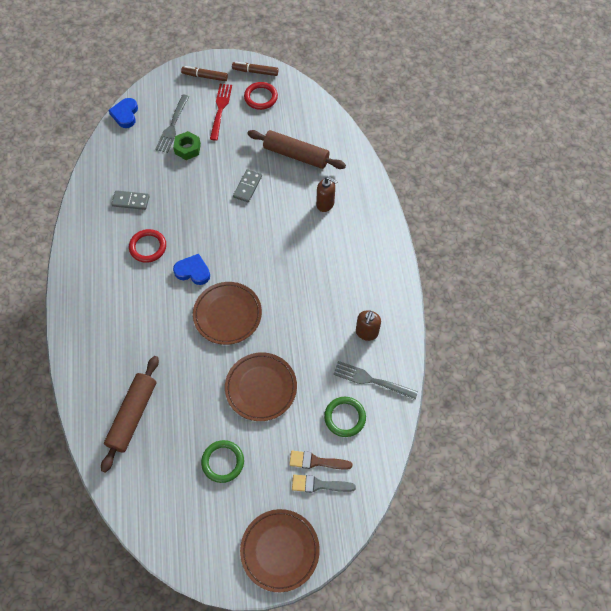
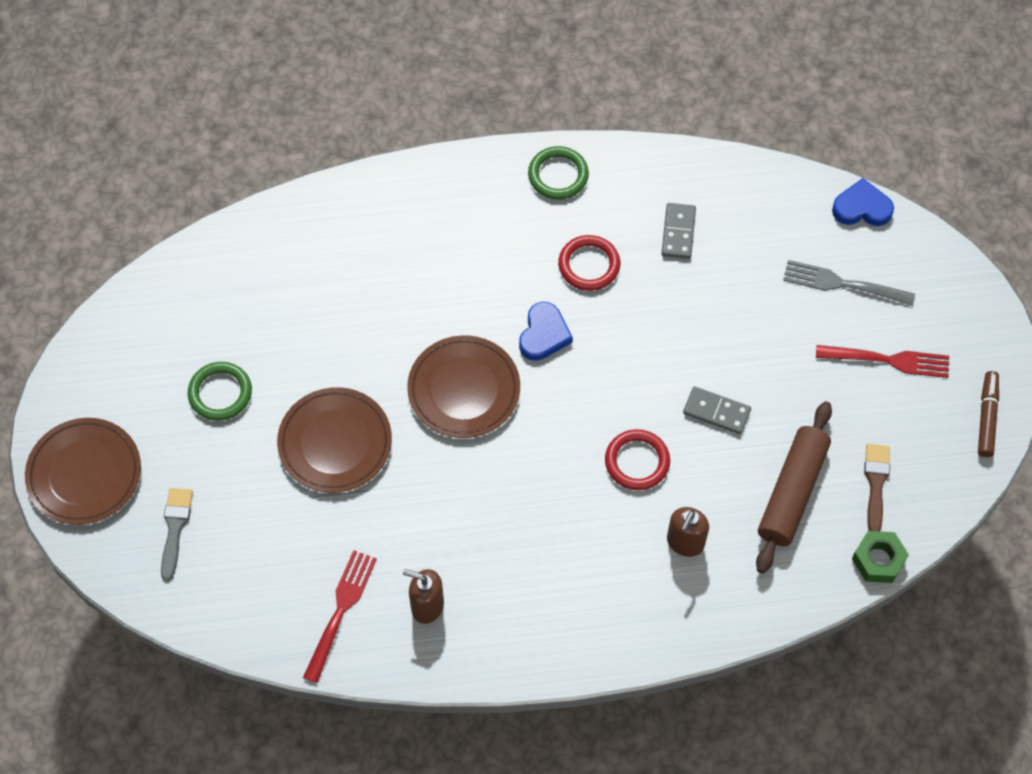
camera: 90 degrees right, 0 degrees up
(133, 415) = (300, 268): brown rolling pin -> none
(187, 148) = (794, 311): green nut -> green nut (878, 560)
(205, 76) = (964, 330): brown marker -> none
(261, 97) = (923, 428): red ring -> red ring (637, 461)
(316, 461) = (211, 524): brown brush -> brown brush (876, 483)
(345, 417) = (279, 567): green ring -> green ring (558, 175)
(372, 380) = (340, 612): grey fork -> red fork

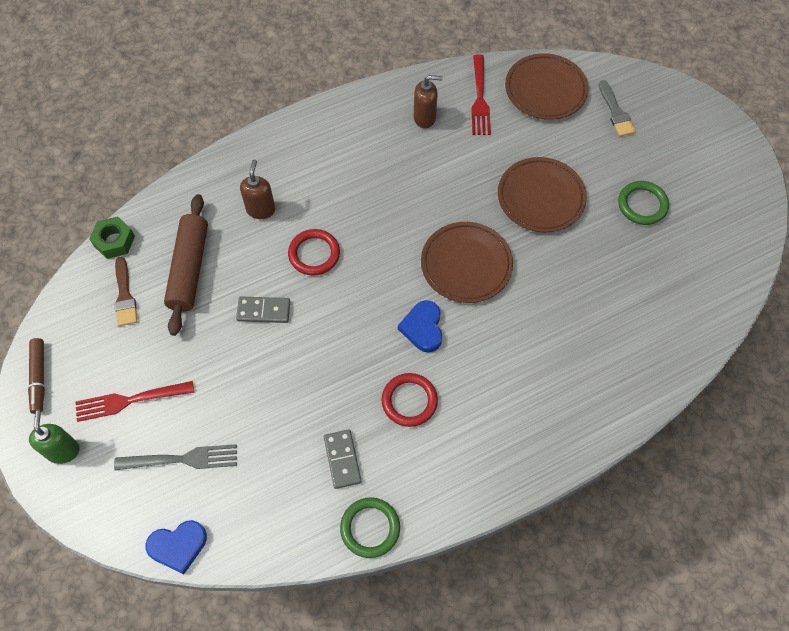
camera: 160 degrees right, 0 degrees up
(84, 474) = (697, 125): brown plate -> brown plate (545, 90)
(558, 175) = (470, 480): green ring -> green ring (370, 528)
(966, 331) = (63, 451): none -> green soap dispenser

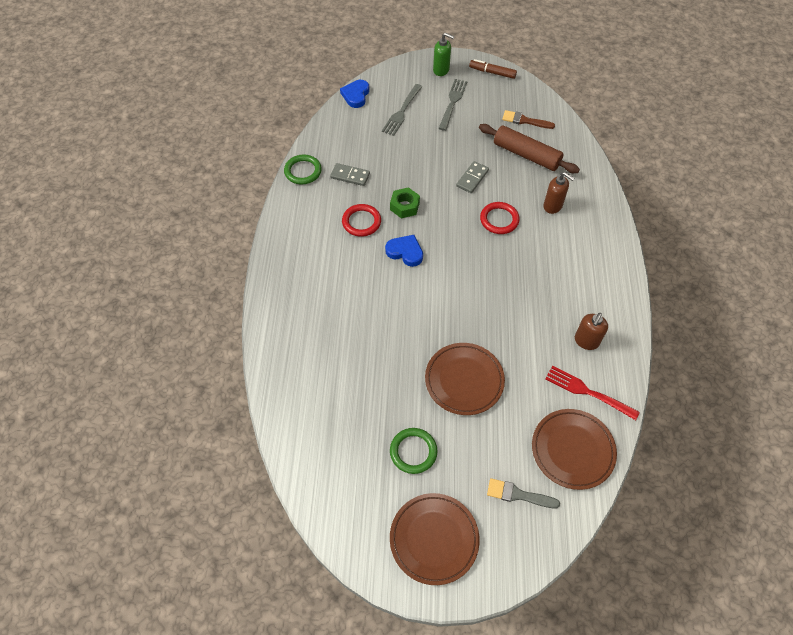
camera: 120 degrees right, 5 degrees down
(114, 241) = (569, 128): green nut -> green nut (404, 206)
(130, 400) = (452, 103): red fork -> grey fork
(466, 264) = (436, 300): brown plate -> brown plate (434, 539)

